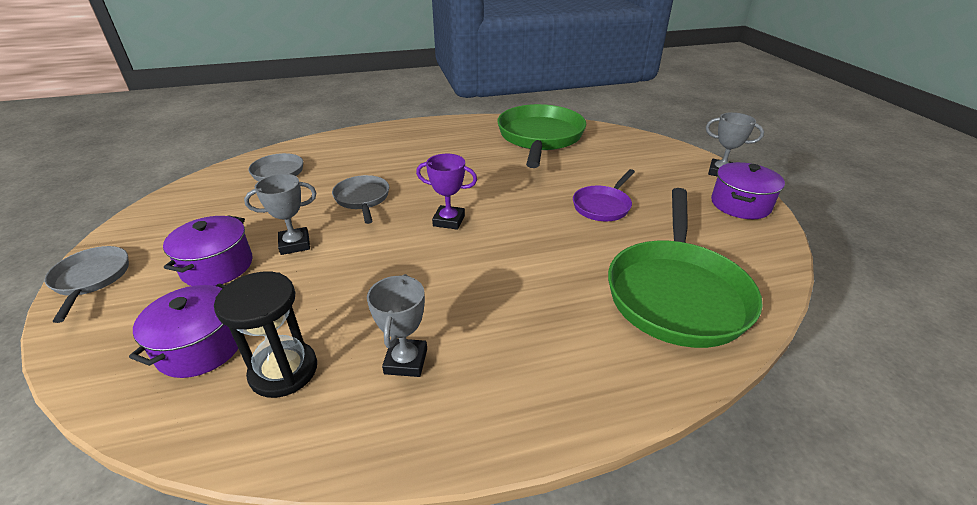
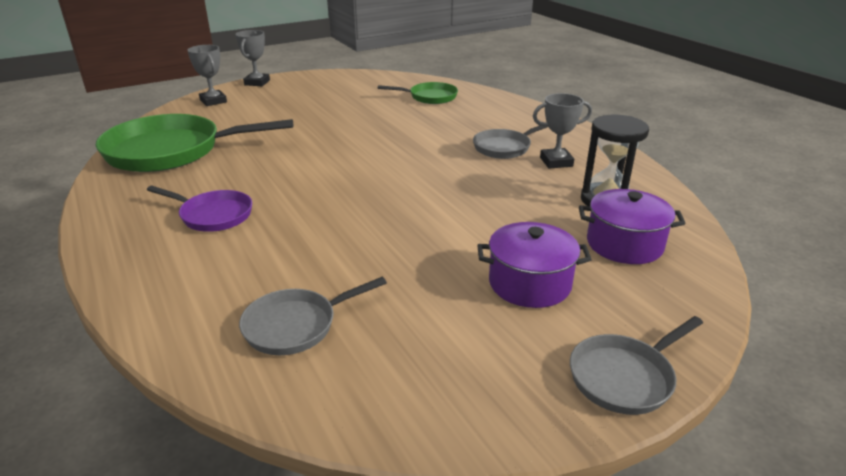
camera: 105 degrees left, 5 degrees down
(295, 244) = (461, 247): grey trophy -> grey trophy (213, 101)
(362, 199) = (350, 230): grey pan -> grey pan (504, 147)
(449, 221) = (377, 174): purple trophy -> none
(603, 206) = (326, 118): purple pan -> purple pan (213, 215)
(676, 293) = (430, 97): green pan -> green pan, size x0.52
(740, 204) = (311, 79): purple pot -> none

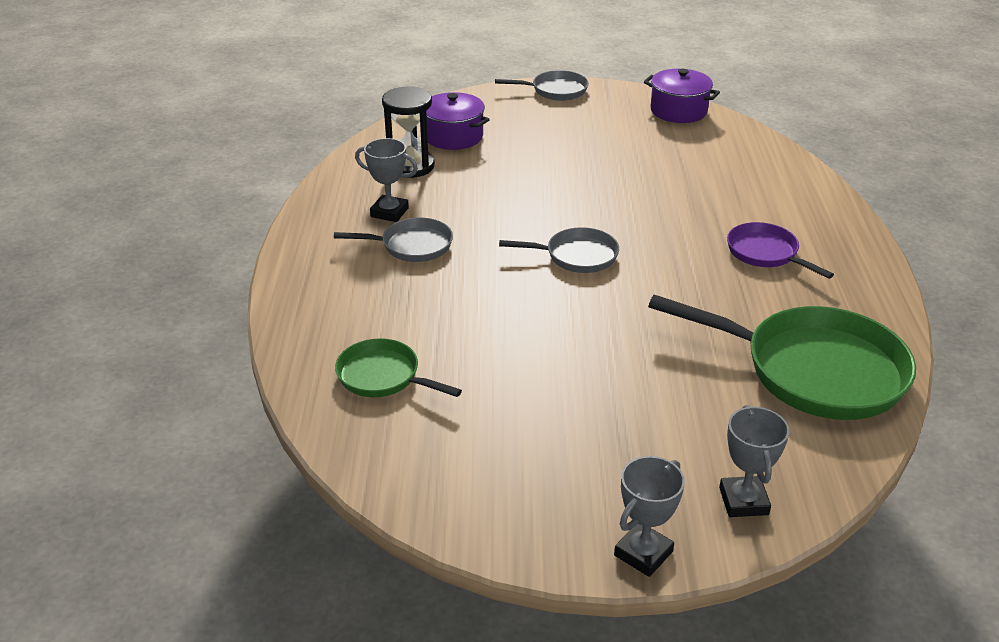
camera: 150 degrees left, 5 degrees up
(296, 325) = (719, 154): grey pan -> grey pan (577, 256)
(529, 283) = (550, 135): purple pot -> purple pot (678, 111)

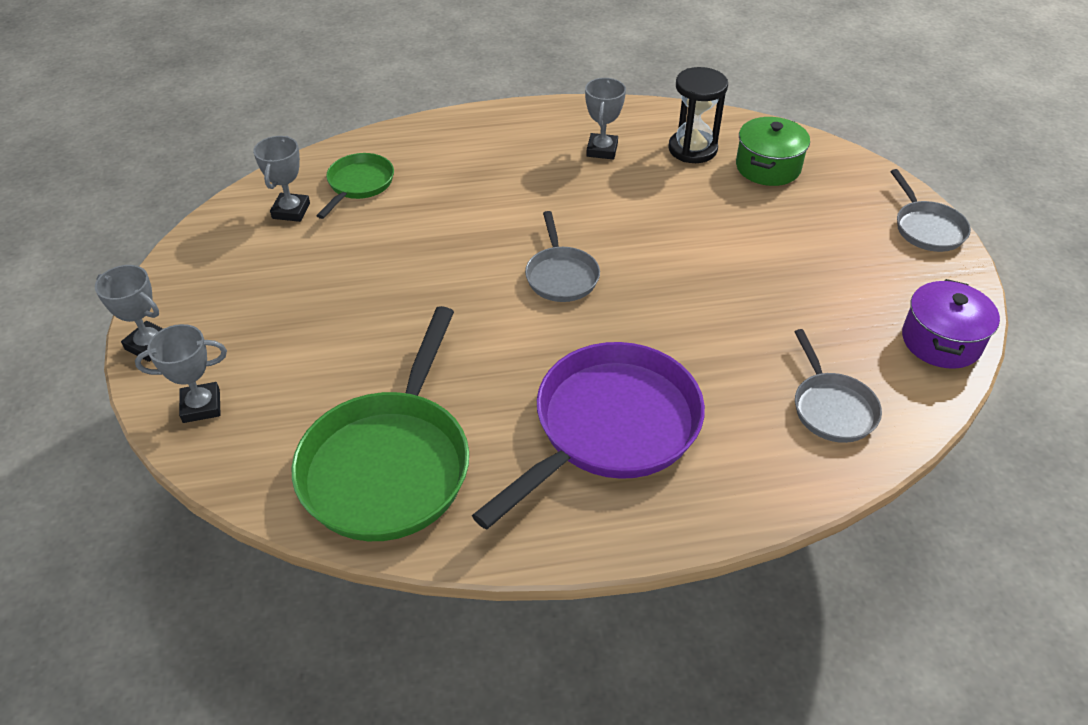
camera: 80 degrees right, 10 degrees up
(412, 246) = (549, 171): grey pan -> grey pan (831, 408)
(416, 433) = (291, 211): none -> grey trophy
(453, 136) = (768, 167): purple pot -> green pot
(765, 253) = (610, 428): purple pan -> purple pan, size x1.93

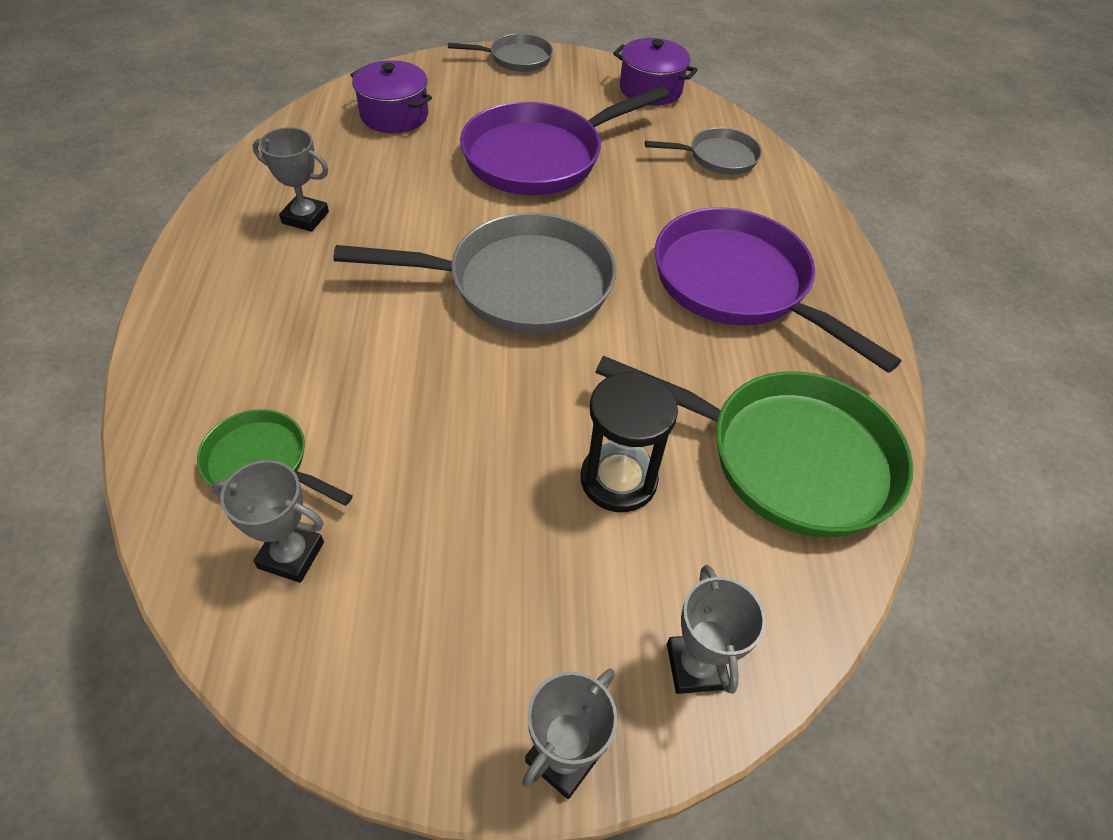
camera: 85 degrees left, 5 degrees up
(561, 276) = (519, 285): grey pan -> grey pan, size x1.93
(692, 149) = (339, 154): black hourglass -> black hourglass (618, 480)
(753, 266) = (540, 157): none -> purple pan
(768, 167) = (394, 115): green pot -> purple pot

